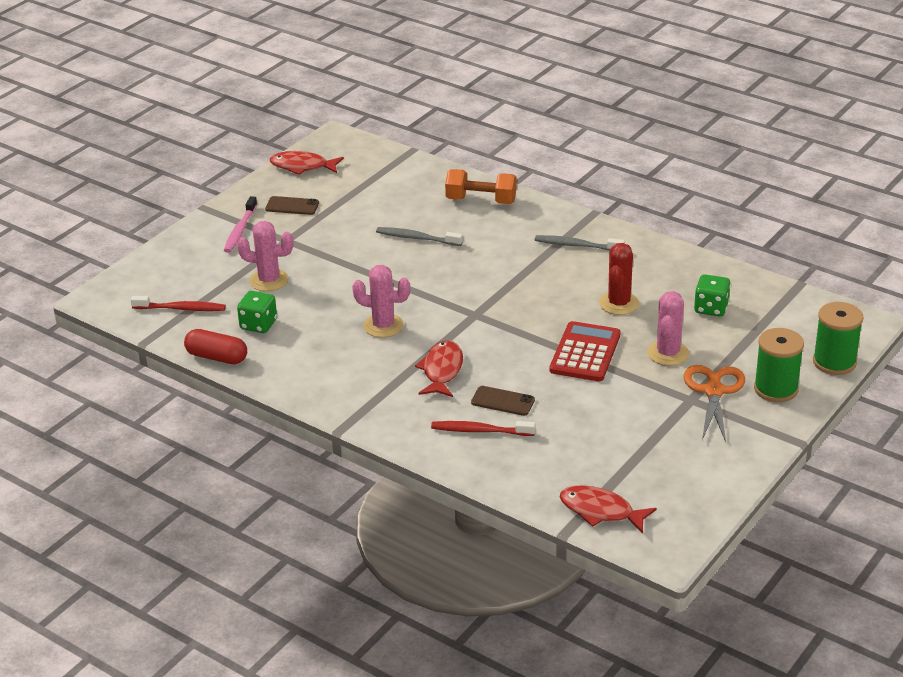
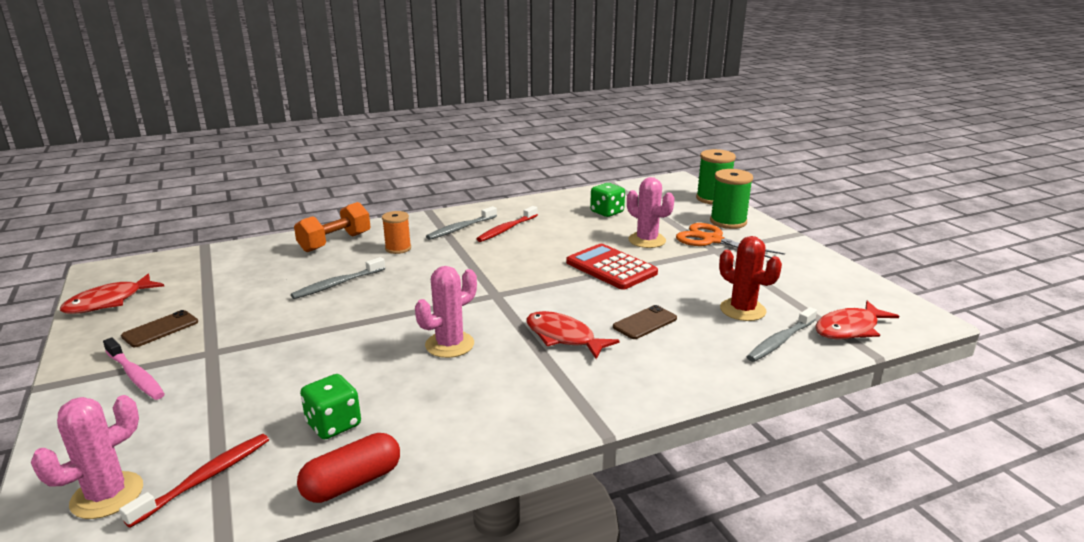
camera: 60 degrees left, 10 degrees down
(269, 280) = (262, 388): pink cactus -> pink cactus (107, 495)
(480, 431) = (682, 348): red toothbrush -> red toothbrush (506, 229)
(503, 234) = (398, 248): none -> orange spool
(540, 477) = (780, 341): none -> grey toothbrush
(619, 303) = (560, 237): red cactus -> red cactus (742, 310)

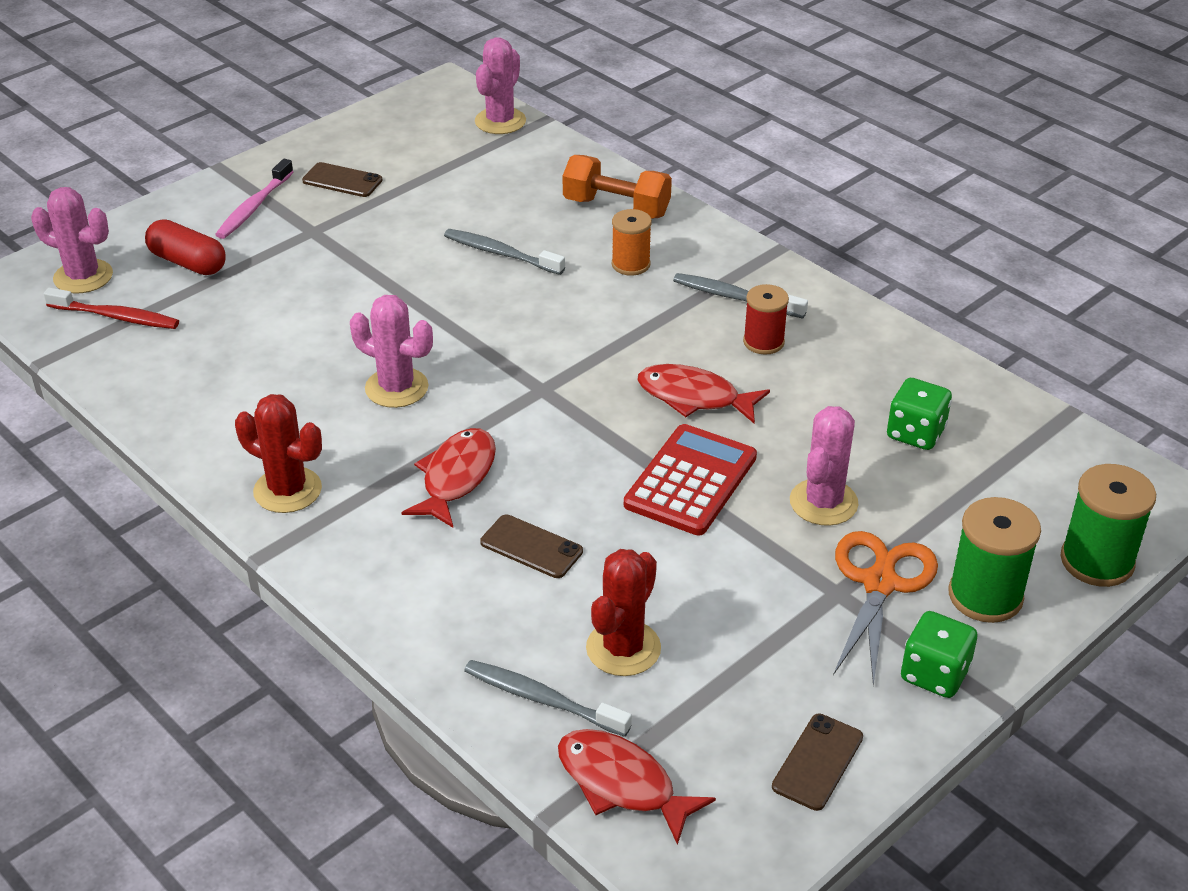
camera: 70 degrees right, 15 degrees up
(109, 302) = (381, 124): red fish -> red fish (694, 397)
(182, 260) = (500, 121): none -> pink cactus
(333, 424) = (214, 359): green dice -> green dice (934, 674)
(352, 483) = (131, 403): red capsule -> red capsule (188, 262)
(506, 229) = (763, 342): red toothbrush -> red spool
(534, 408) = (287, 490): none -> red cactus
(834, 277) = (817, 762): none -> brown phone

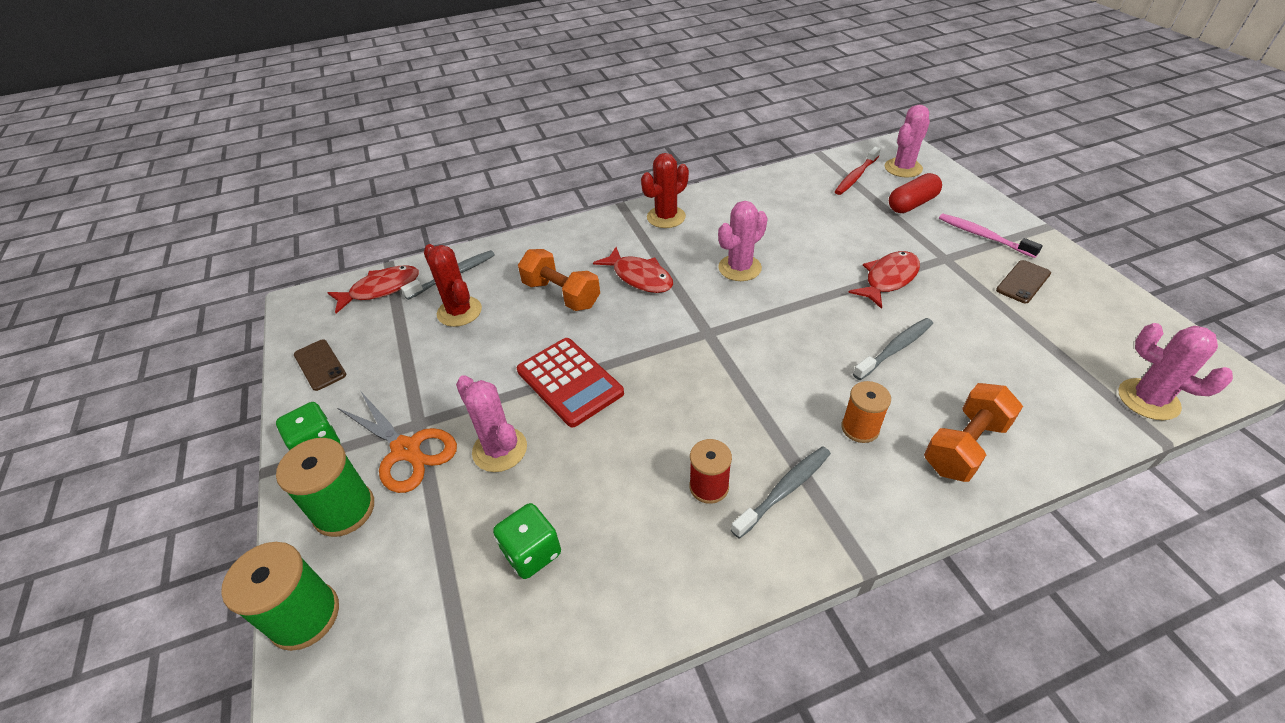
camera: 115 degrees right, 5 degrees up
(531, 547) = (561, 294): brown phone -> orange dumbbell
(694, 397) = (657, 413): red fish -> red fish (888, 279)

